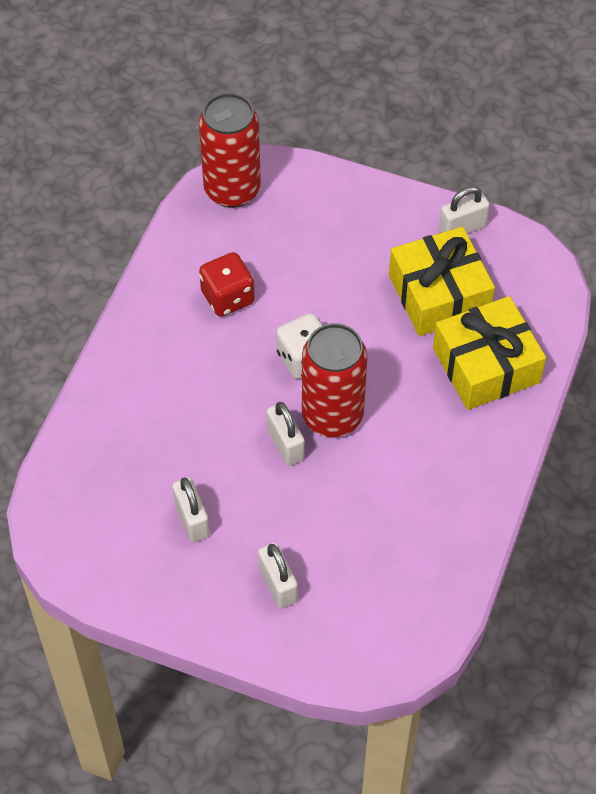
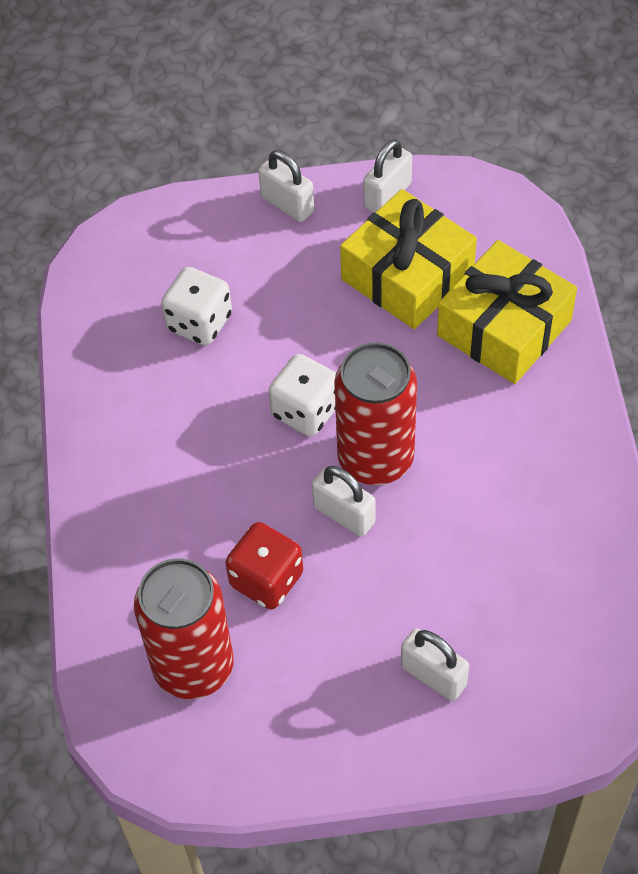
camera: 25 degrees left, 0 degrees up
(192, 519) = (292, 650): white padlock -> white padlock (287, 204)
(227, 297) = (179, 383): red dice -> red dice (266, 579)
(232, 189) = (111, 263): red can -> red can (193, 666)
(267, 260) = (199, 322): none -> white dice

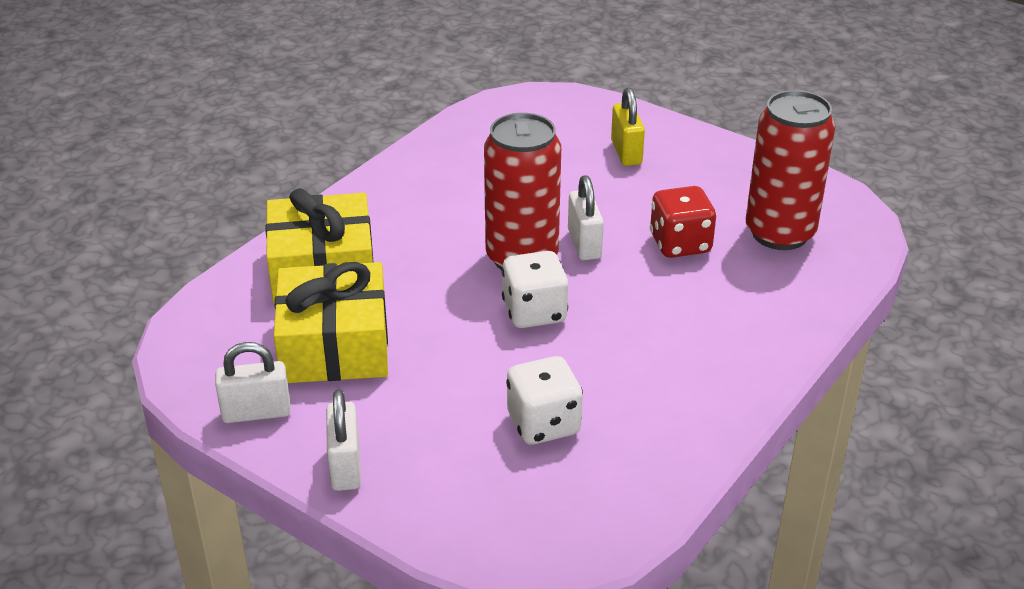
camera: 140 degrees left, 20 degrees down
(433, 675) = (626, 152): white padlock -> yellow padlock

